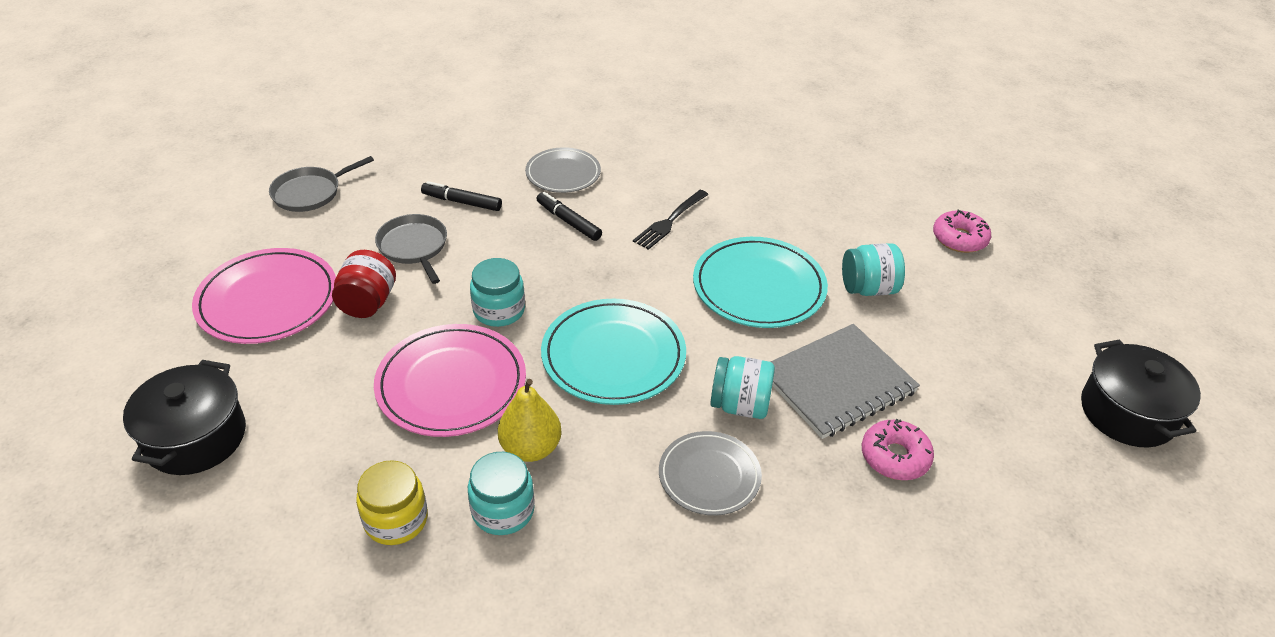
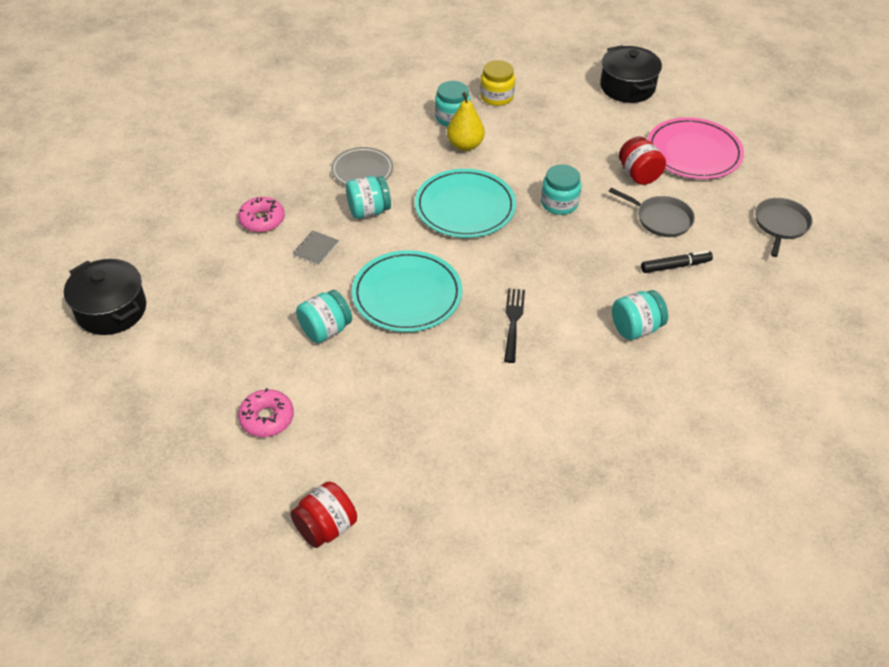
camera: 150 degrees right, 5 degrees up
(451, 384) = (538, 155): pink plate -> none
(563, 173) = (636, 328): grey plate -> turquoise jar
(568, 221) = (585, 286): black marker -> none
(837, 383) = (316, 249): grey notebook -> grey notebook, size x0.43
(932, 156) = (326, 527): none -> red jar

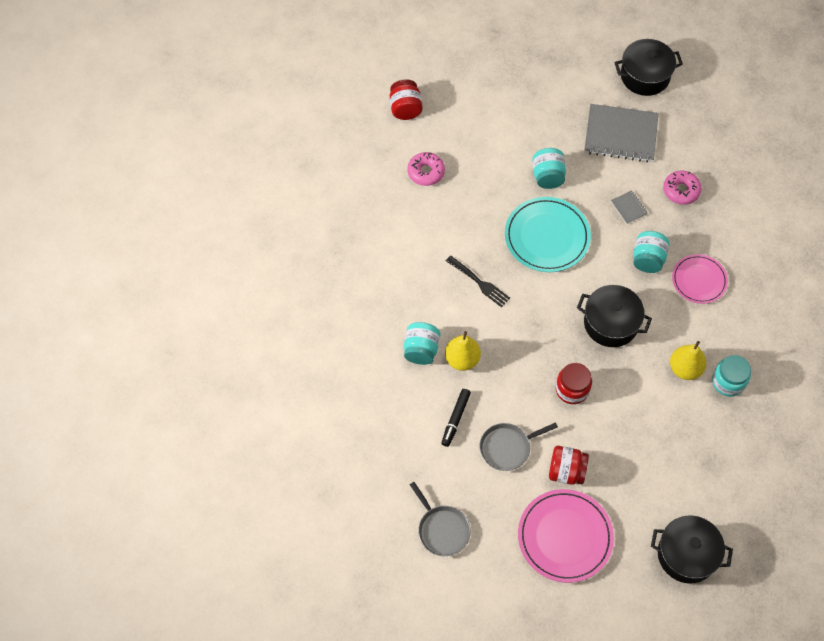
camera: 125 degrees right, 15 degrees up
(218, 295) = (620, 134): none -> grey notebook
(267, 418) = (498, 115): pink donut -> pink donut (426, 172)
(362, 170) = (699, 280): grey plate -> pink plate
(465, 207) = (610, 323): turquoise plate -> black pot
(496, 97) = (738, 435): yellow jar -> none
(559, 203) = (572, 389): turquoise jar -> red jar
(611, 292) = (462, 359): none -> yellow pear

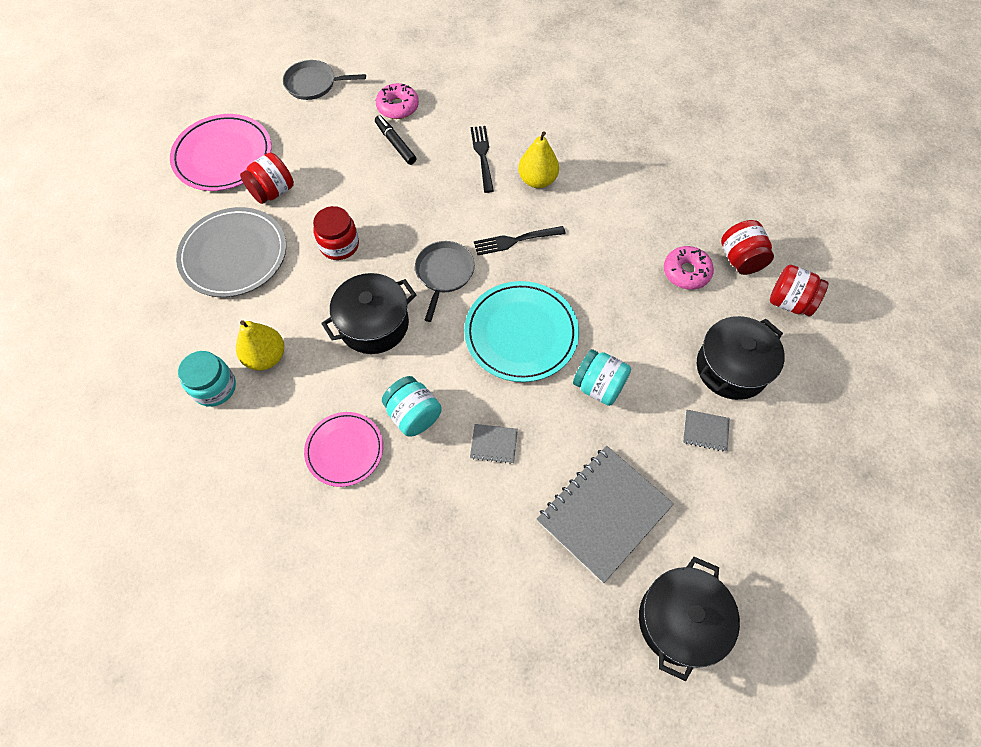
camera: 125 degrees right, 0 degrees up
(391, 147) = (740, 259): none -> red jar
(421, 350) = (483, 156): turquoise jar -> black fork
(462, 359) = (447, 180): yellow pear -> yellow pear (537, 180)
(507, 447) = (335, 164): grey pan -> grey pan (444, 273)
(531, 112) = (705, 431): none -> grey notebook
(636, 452) = (234, 255): none -> grey plate
(681, 190) = (471, 524): pink donut -> pink donut (398, 107)
(686, 554) = (114, 230): black pot -> black pot (731, 368)

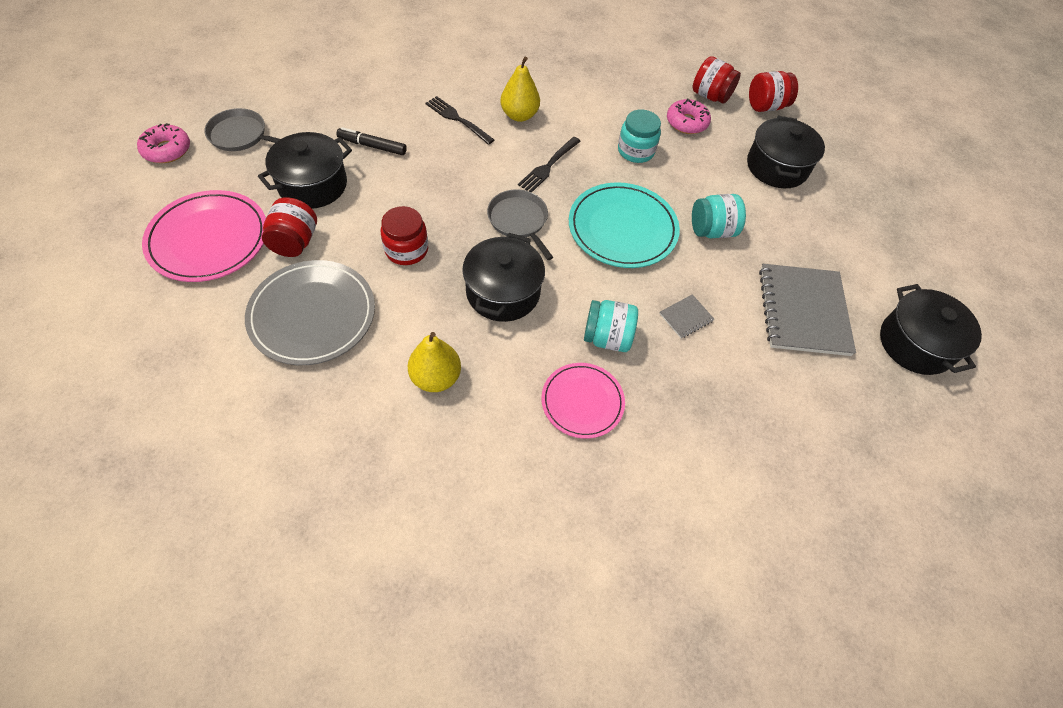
camera: 45 degrees left, 5 degrees down
(214, 387) = (414, 434): turquoise jar -> turquoise jar (635, 151)
(314, 84) = (241, 135): grey pan -> grey pan turned 60 degrees clockwise
(325, 152) = (313, 185): none -> black pot
(398, 107) = (343, 117): pink donut -> pink donut (167, 150)
(705, 431) = (804, 216): grey notebook -> none

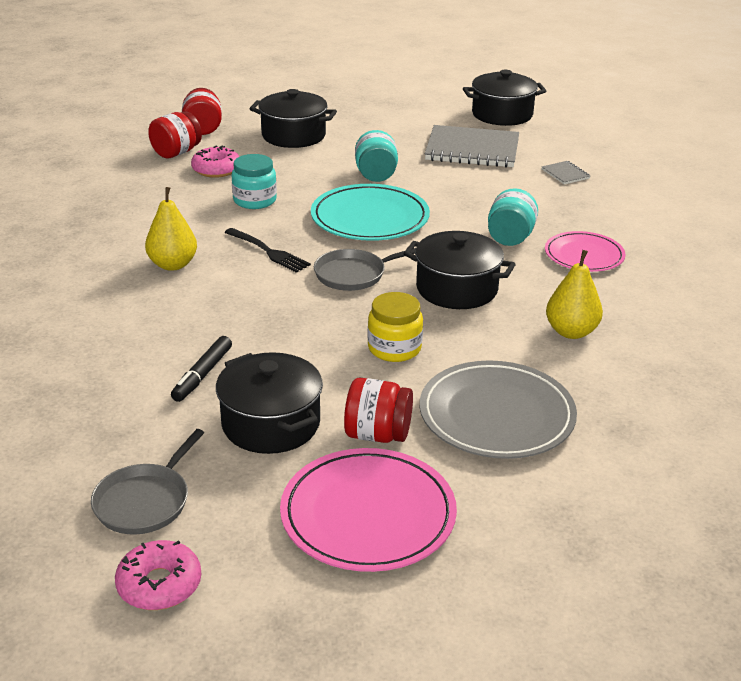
camera: 80 degrees left, 25 degrees down
(406, 250) = (394, 348): red jar -> yellow jar
(458, 119) = (167, 307): black fork -> none
(686, 317) = (482, 199): grey notebook -> grey notebook (565, 174)

